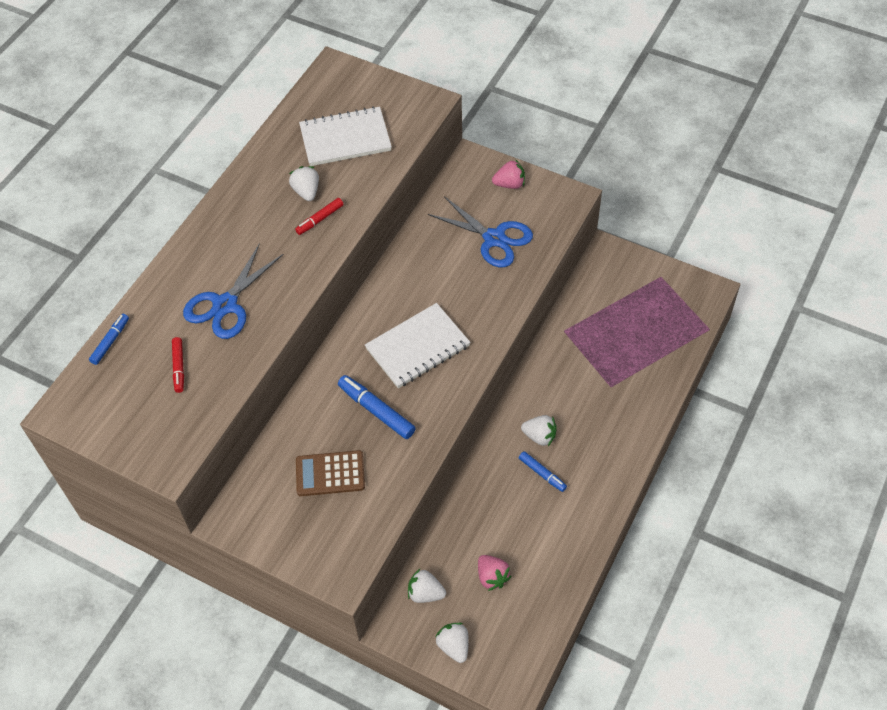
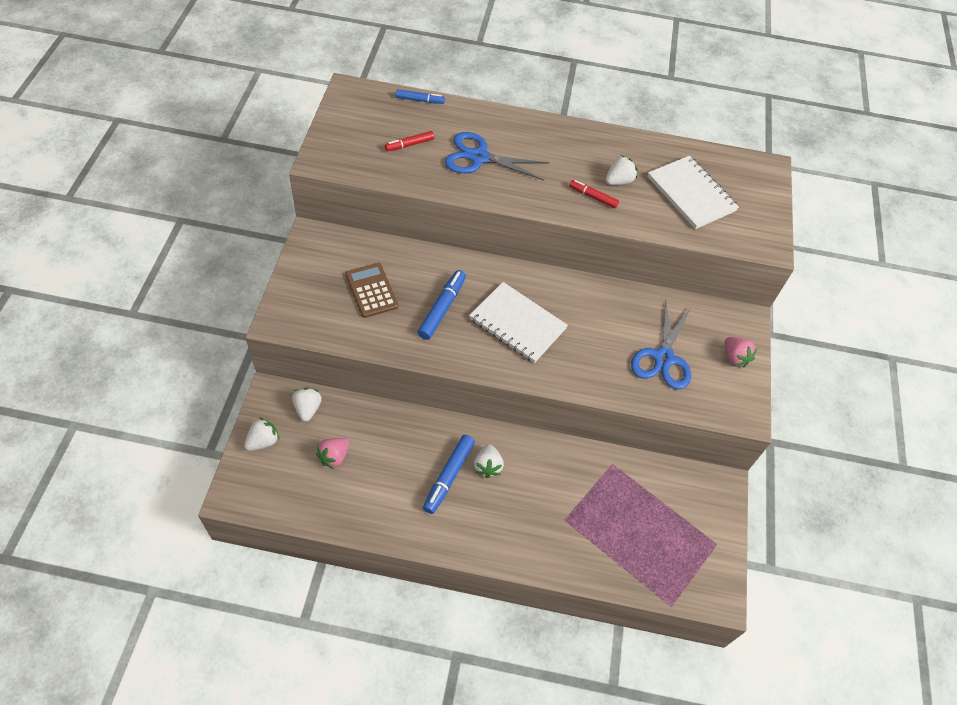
camera: 65 degrees right, 0 degrees up
(542, 474) = (448, 476): blue marker -> blue marker, size x1.61

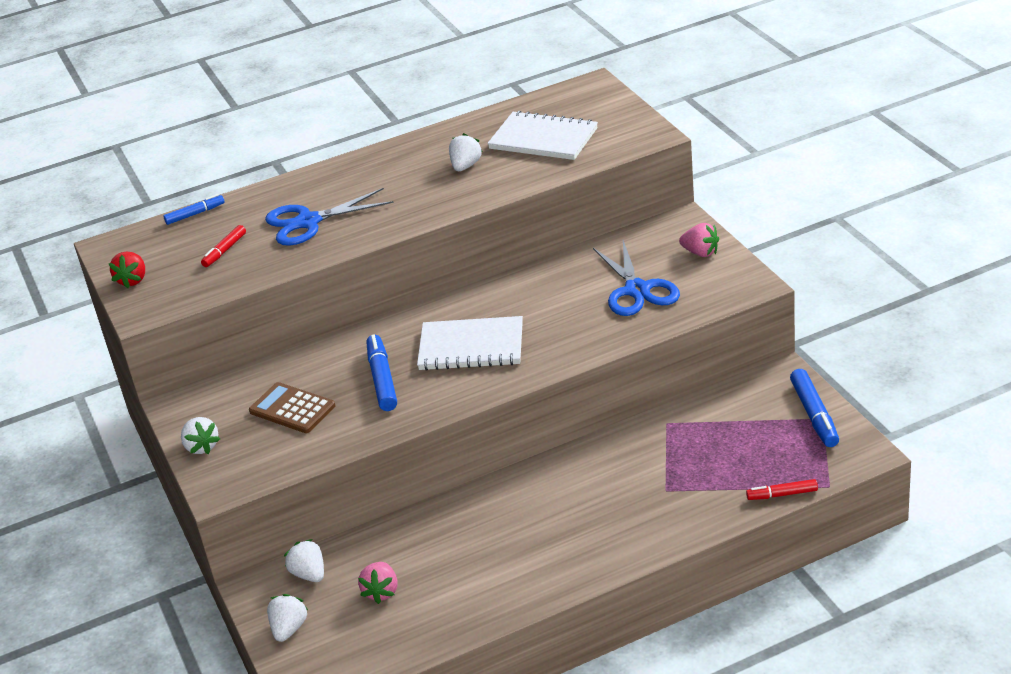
camera: 25 degrees left, 20 degrees down
(337, 129) = (133, 280): none -> red strawberry
(448, 476) = (518, 531): blue marker -> blue marker (814, 415)
(487, 466) = (548, 499): white strawberry -> white strawberry (201, 447)
(593, 197) = (454, 189): red marker -> red marker (782, 494)

